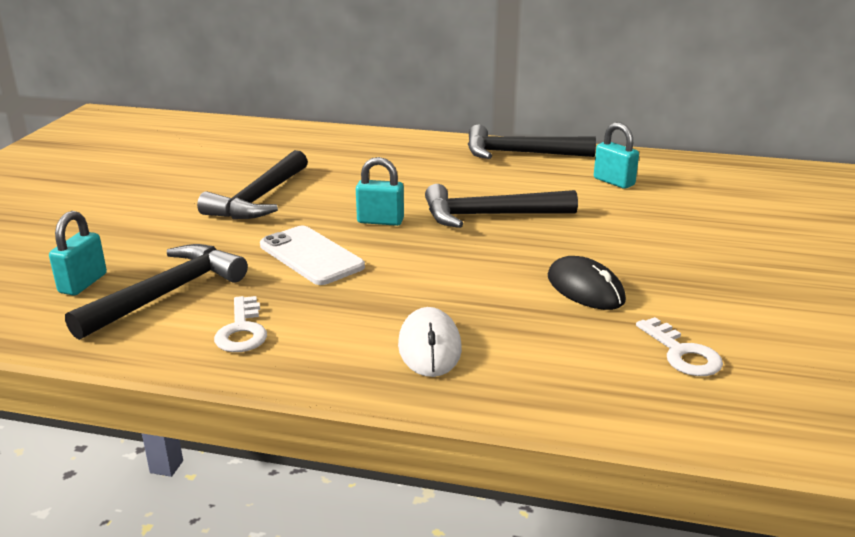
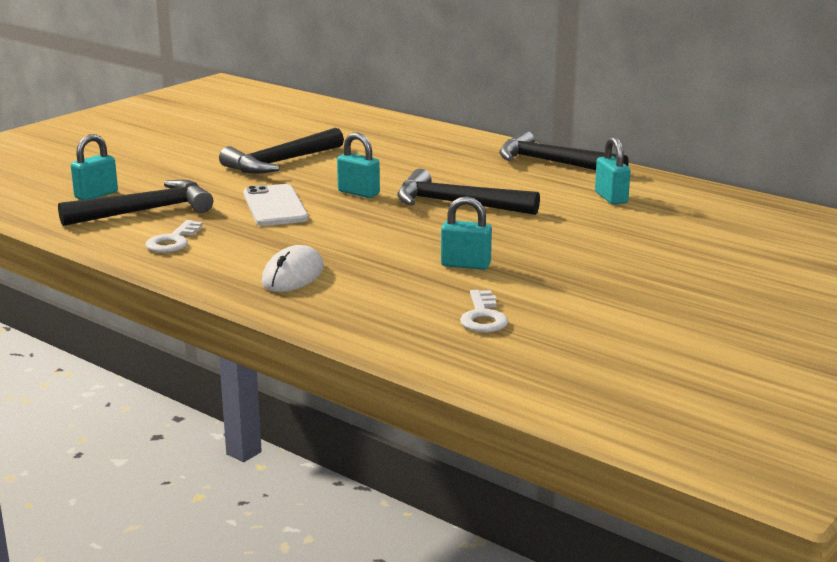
camera: 25 degrees right, 5 degrees down
(585, 288) = (465, 265): black mouse -> turquoise padlock

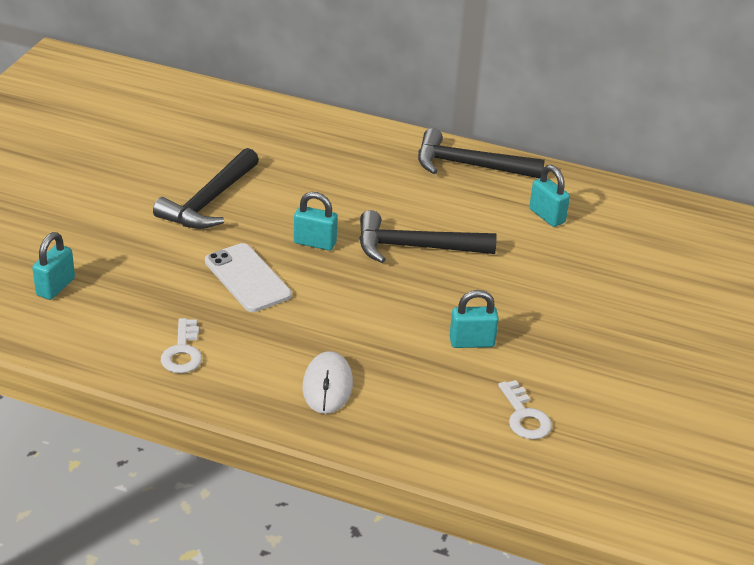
camera: 20 degrees left, 15 degrees up
(146, 211) = (124, 306): black hammer -> none

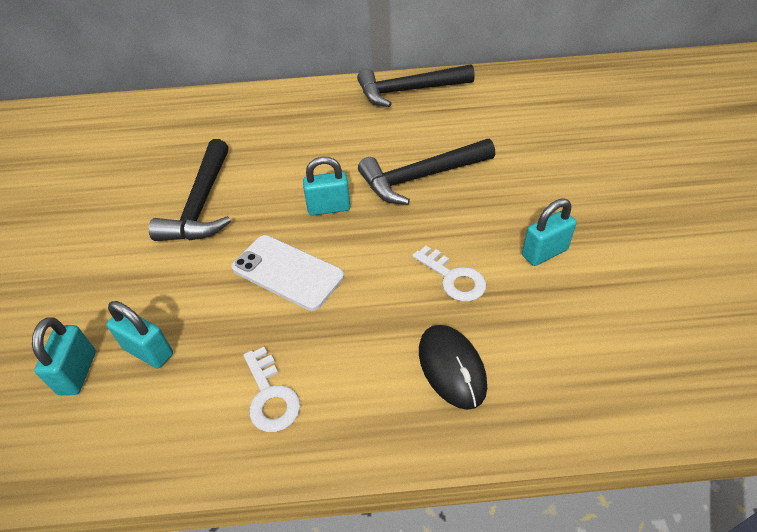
camera: 20 degrees left, 10 degrees up
(327, 386) = (451, 367): white mouse -> black mouse
(524, 416) = (659, 314): white key -> white key (453, 278)
(547, 216) = (502, 110): turquoise padlock -> turquoise padlock (149, 351)

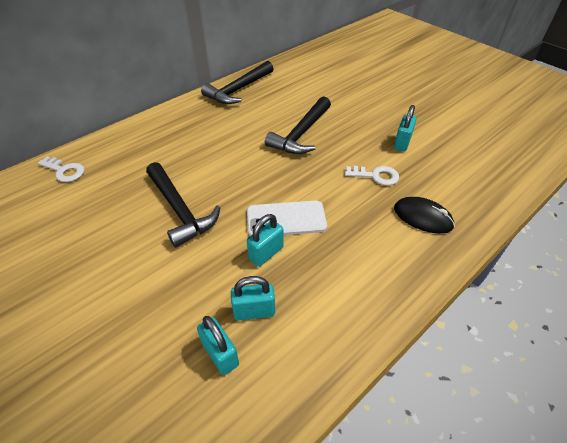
camera: 40 degrees left, 0 degrees up
(270, 396) = (355, 286): white key -> white key (64, 171)
(329, 208) = (268, 173): turquoise padlock -> turquoise padlock (266, 253)

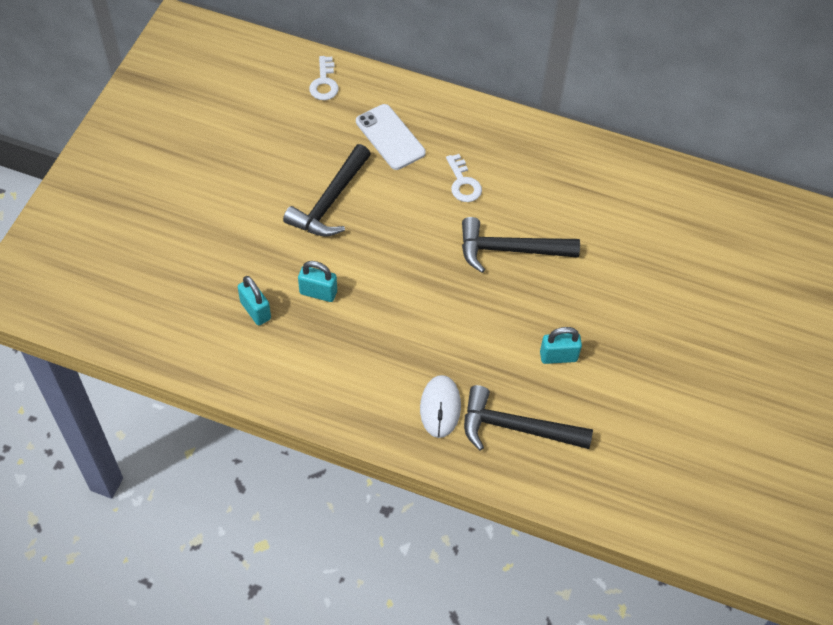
camera: 60 degrees right, 10 degrees up
(220, 354) = (208, 306): turquoise padlock -> none
(238, 90) = (555, 149): black hammer -> black hammer (516, 428)
(286, 219) = (368, 290): white phone -> white phone (390, 137)
(376, 176) = (480, 347): white key -> white key (463, 183)
(422, 217) = (440, 407): black mouse -> white mouse

